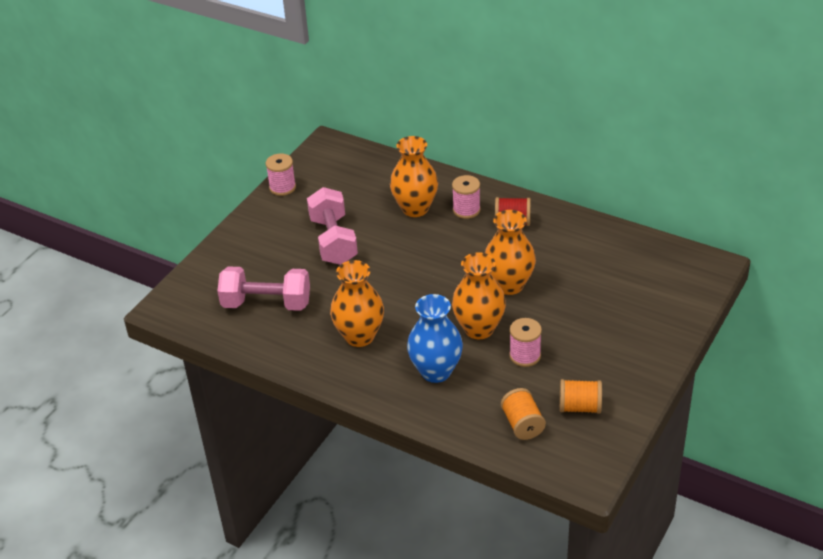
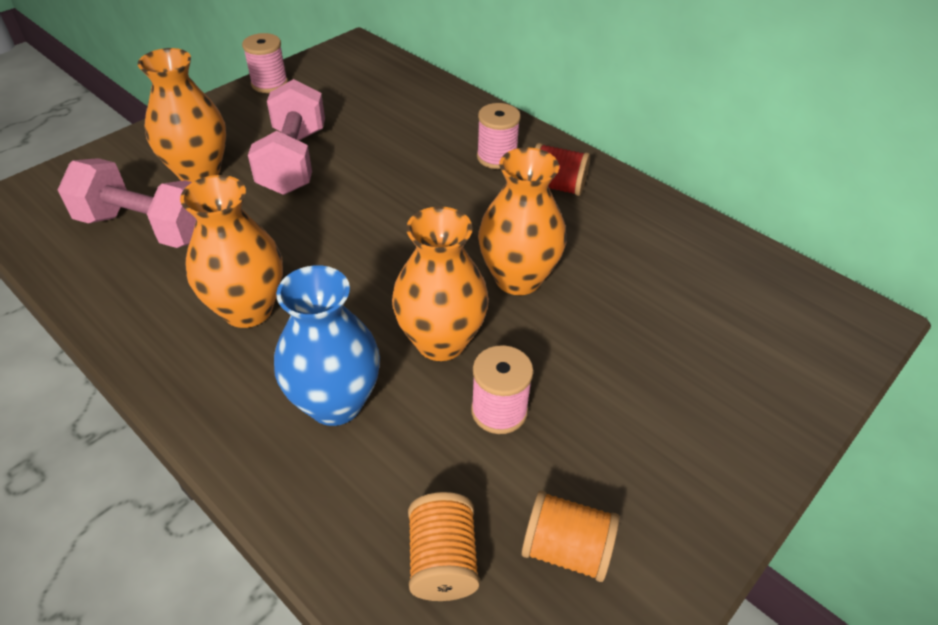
camera: 10 degrees right, 5 degrees up
(415, 208) = (427, 141): orange vase -> orange vase (199, 172)

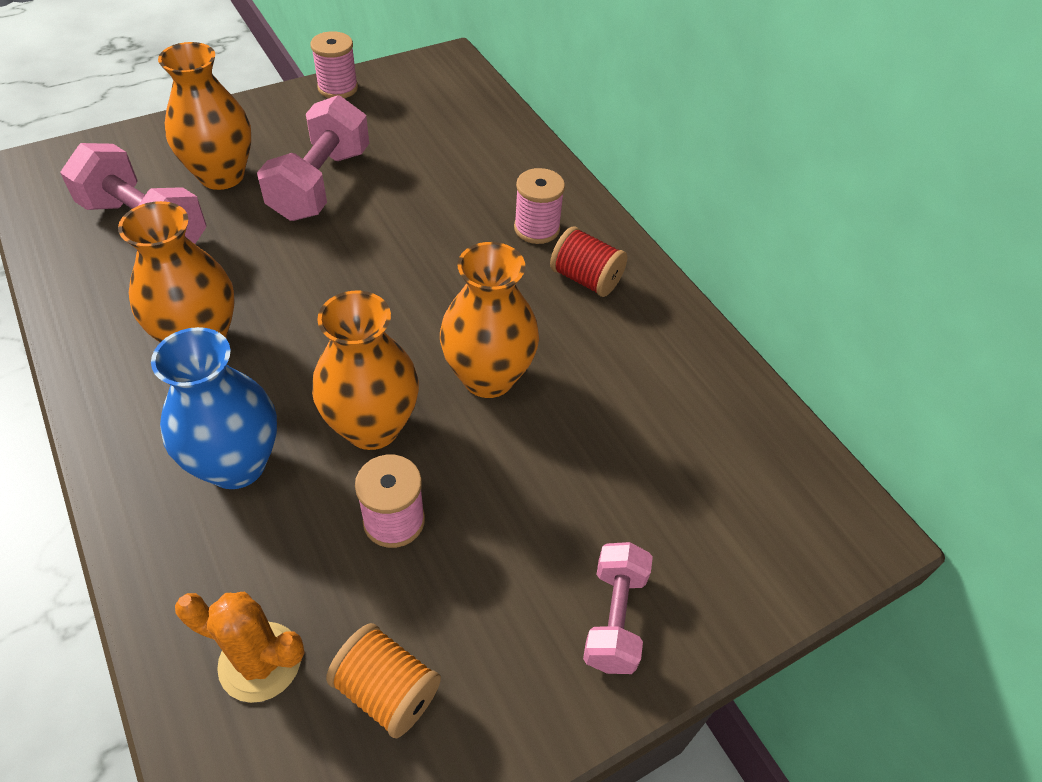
camera: 15 degrees right, 5 degrees up
(442, 560) = (260, 662): orange spool -> orange cactus
(719, 435) = (614, 618): none -> pink dumbbell

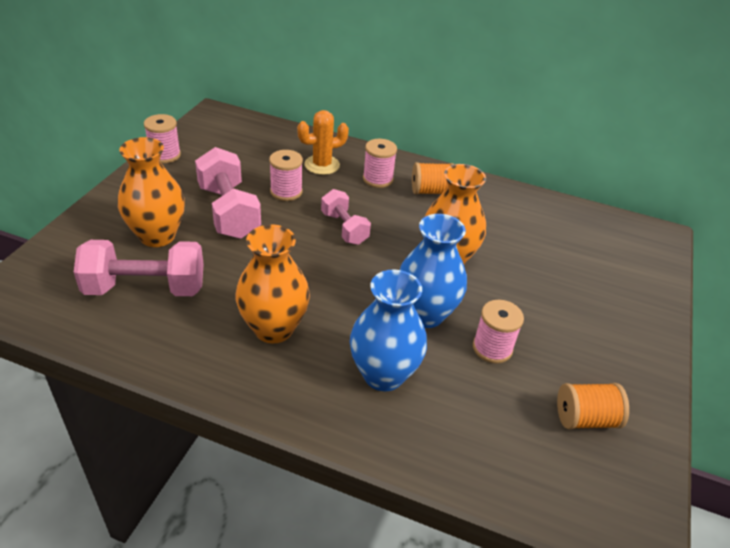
camera: 40 degrees left, 10 degrees down
(260, 662) = (520, 450): orange cactus -> orange cactus (322, 165)
(372, 427) = (425, 314): orange vase -> blue vase
(409, 191) = (286, 192): none -> pink spool
(586, 279) = (431, 191): red spool -> orange spool
(614, 618) = (625, 325): pink dumbbell -> pink dumbbell (344, 228)

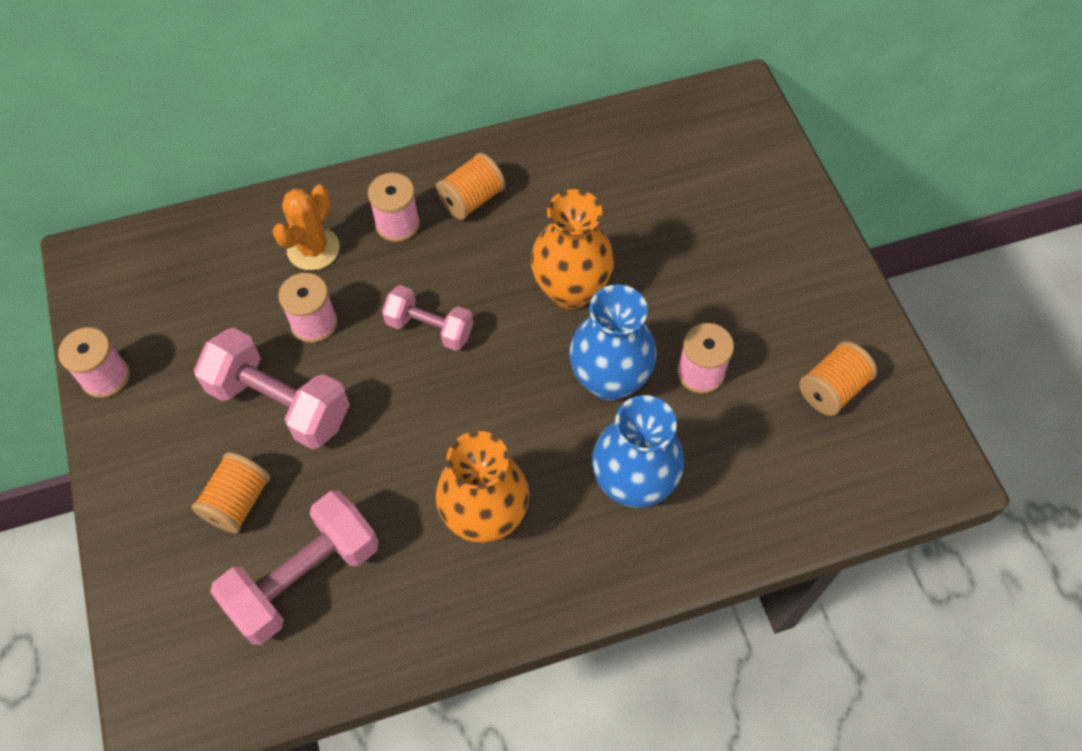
camera: 35 degrees left, 20 degrees up
(157, 236) = (238, 501): orange vase -> orange spool

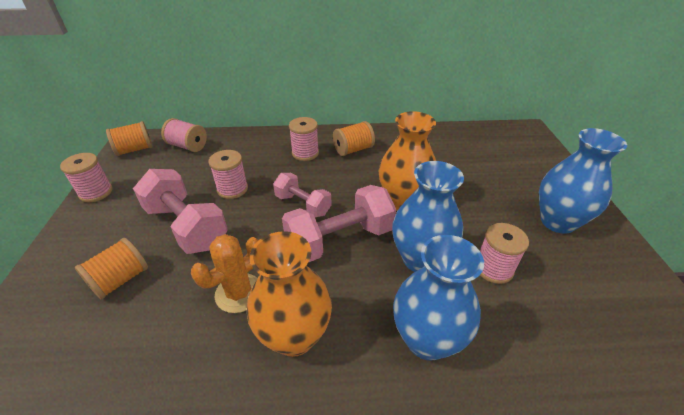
camera: 15 degrees right, 20 degrees down
(195, 250) = (188, 146): none -> pink spool
(304, 577) = (130, 348): pink dumbbell -> pink dumbbell (339, 239)
(313, 249) = (252, 156): orange cactus -> orange cactus (239, 293)
(779, 278) = (557, 222): none -> blue vase
(832, 389) = (609, 303): orange spool -> orange spool (135, 150)

